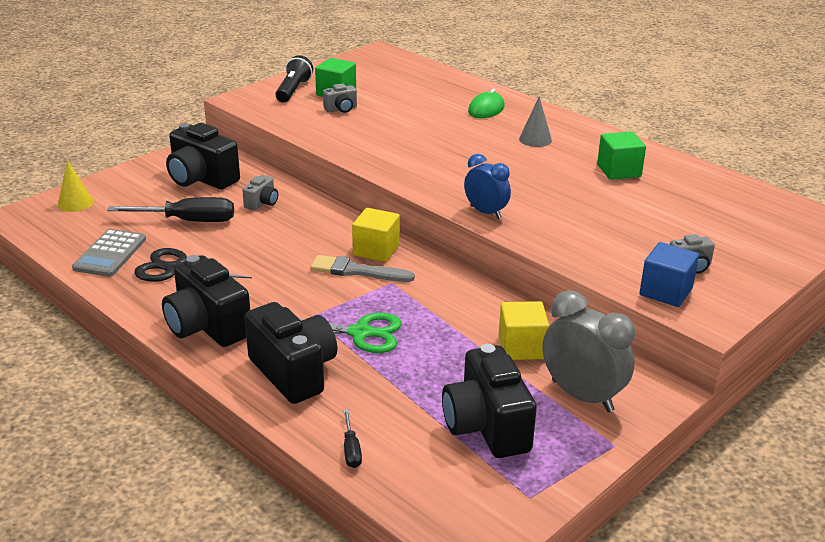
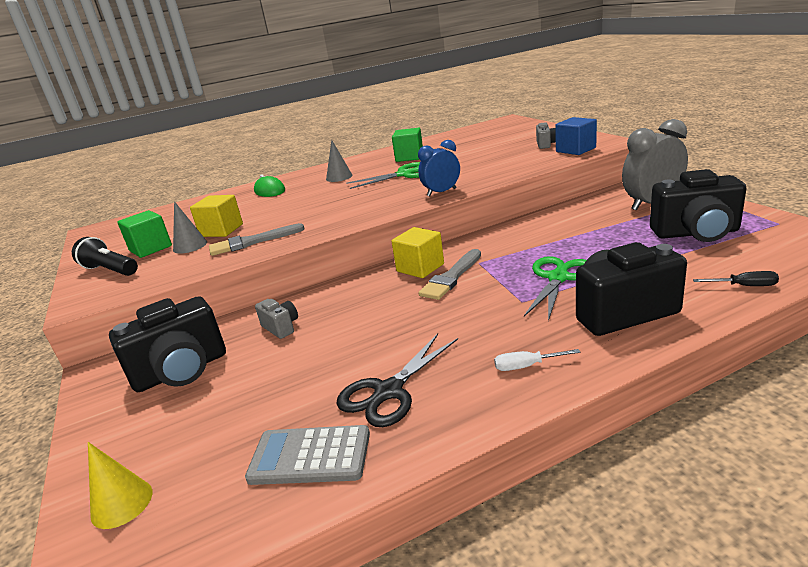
camera: 65 degrees left, 5 degrees down
(110, 254) = (310, 456): grey calculator -> grey calculator turned 150 degrees clockwise
(188, 221) = (276, 382): black screwdriver -> none
(207, 327) = (526, 366): black camera -> white screwdriver
(341, 109) = (190, 246): grey camera -> grey cone
(349, 136) = (252, 242): none -> grey brush
(521, 347) = (589, 218): yellow cube -> yellow cube (221, 230)
(547, 179) = (404, 174): none -> green scissors

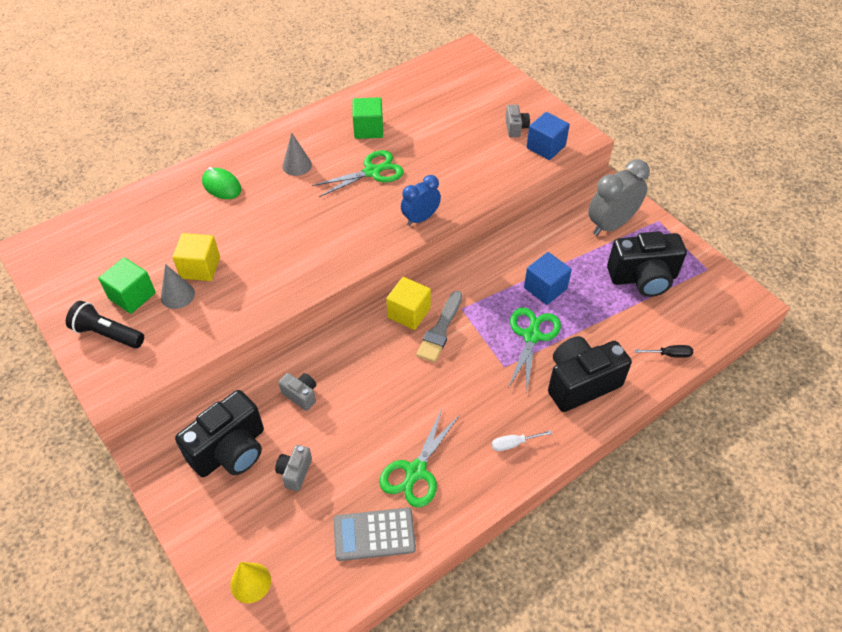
camera: 15 degrees left, 25 degrees up
(241, 390) = (295, 472): none -> grey camera
(252, 242) = (246, 294): grey brush -> none
(389, 391) = (416, 471): black scissors -> green scissors
(576, 245) = (545, 288): none -> blue cube

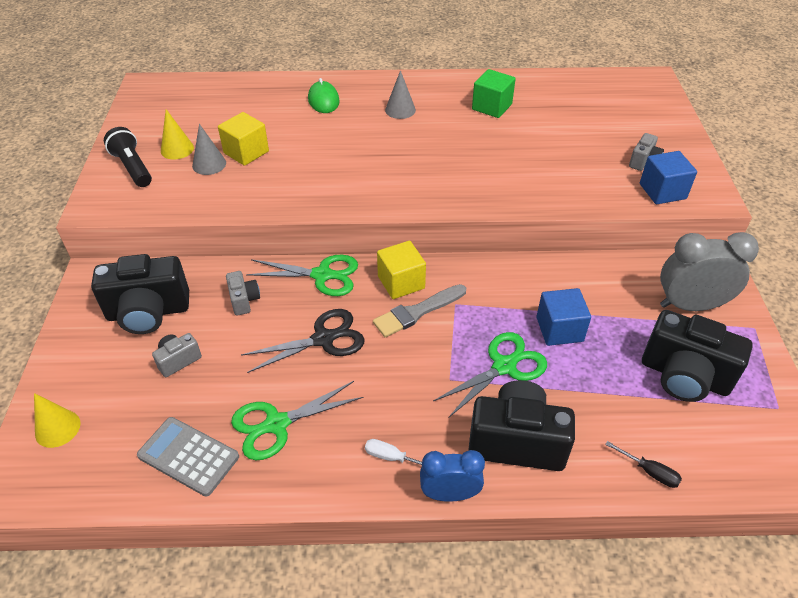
camera: 35 degrees right, 5 degrees down
(132, 296) = (177, 149): green cube -> yellow cone
(372, 172) = (462, 141): green scissors -> green scissors (322, 275)
(391, 389) = (323, 339): none -> black scissors
(420, 218) = (471, 198): blue clock -> blue clock (449, 494)

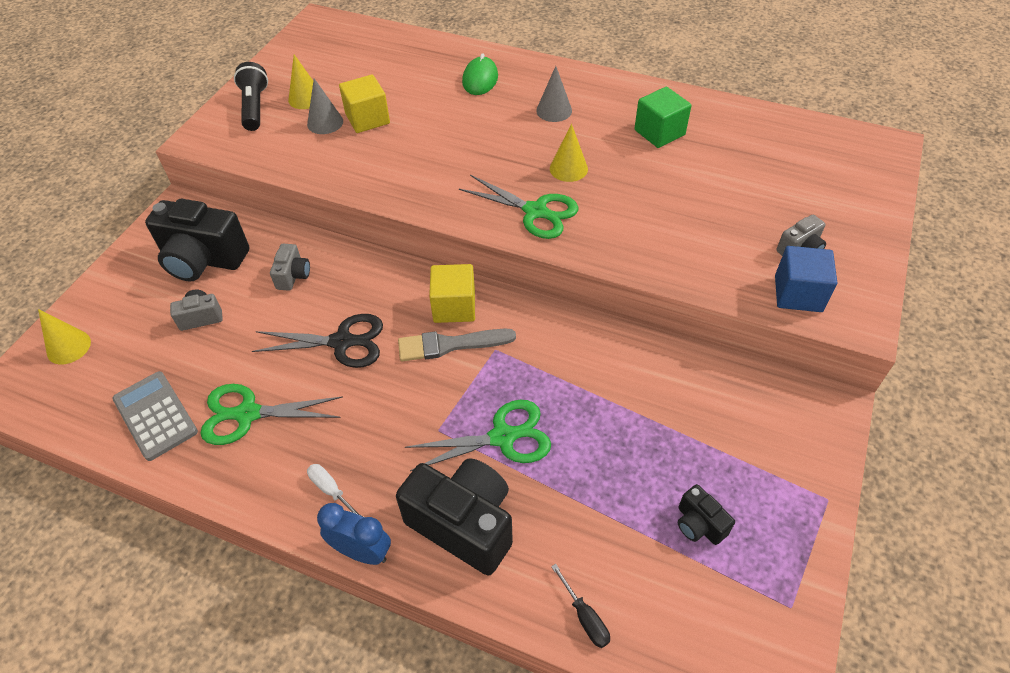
camera: 25 degrees right, 5 degrees up
(322, 275) = (381, 273): green scissors -> green scissors (535, 211)
(441, 149) = (568, 168): none -> yellow cone
(559, 329) = (589, 417): blue cube -> none
(684, 376) = (699, 524): black camera -> black camera, size x0.48
(690, 305) = (763, 443): grey clock -> none

